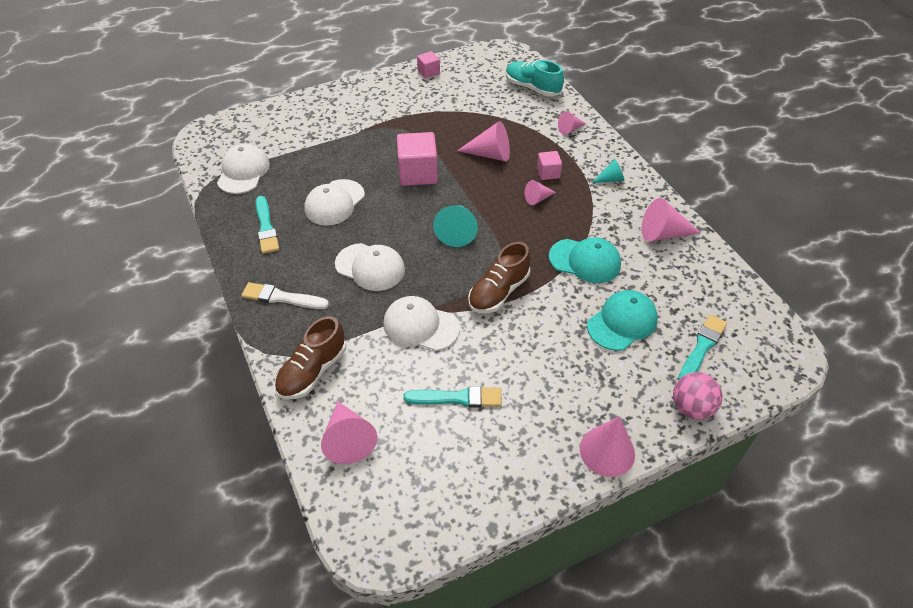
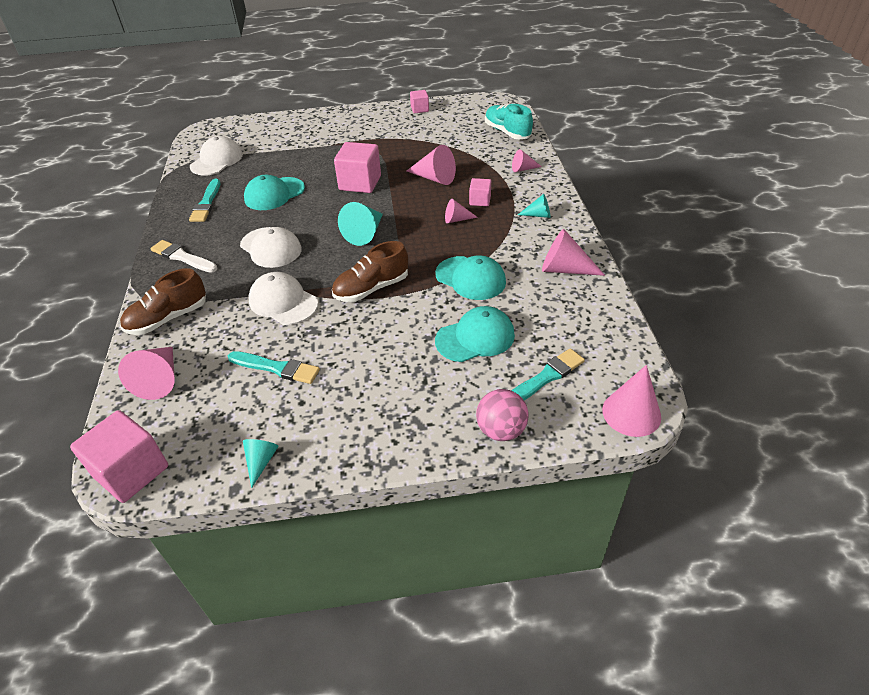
camera: 20 degrees right, 5 degrees down
(334, 203) = (274, 194): white cap -> turquoise cap
(383, 541) = (131, 471): none -> pink cube
(500, 495) = (261, 462): none -> turquoise cone
(607, 451) = (389, 449): pink cone -> pink cone (631, 413)

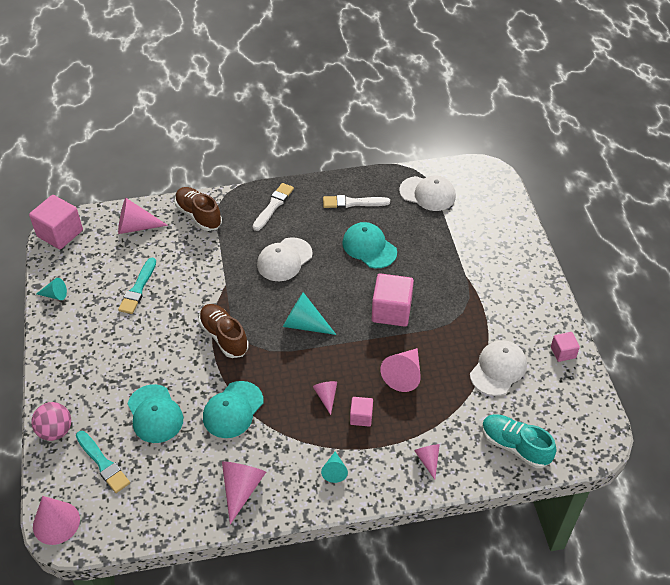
camera: 85 degrees right, 5 degrees up
(206, 203) = (353, 203): turquoise brush -> white brush
(283, 302) = (211, 280): white cap -> white cap (498, 369)
(507, 132) = (515, 446): turquoise shoe -> turquoise shoe turned 105 degrees counterclockwise

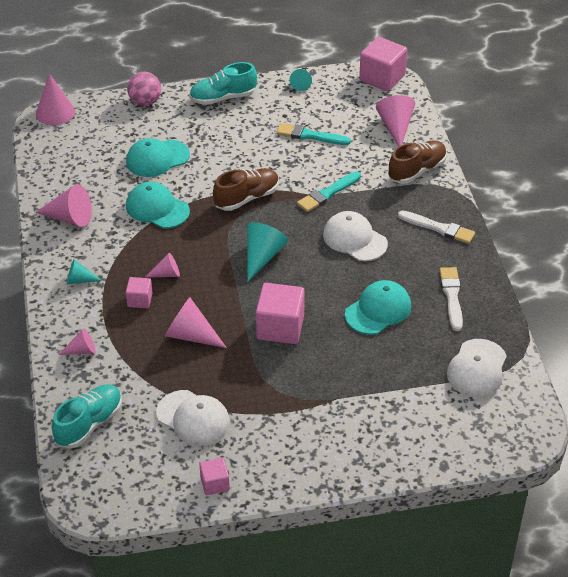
camera: 90 degrees right, 5 degrees down
(63, 359) = (223, 98): none -> turquoise shoe
(103, 463) = (108, 132): turquoise brush -> turquoise brush (327, 193)

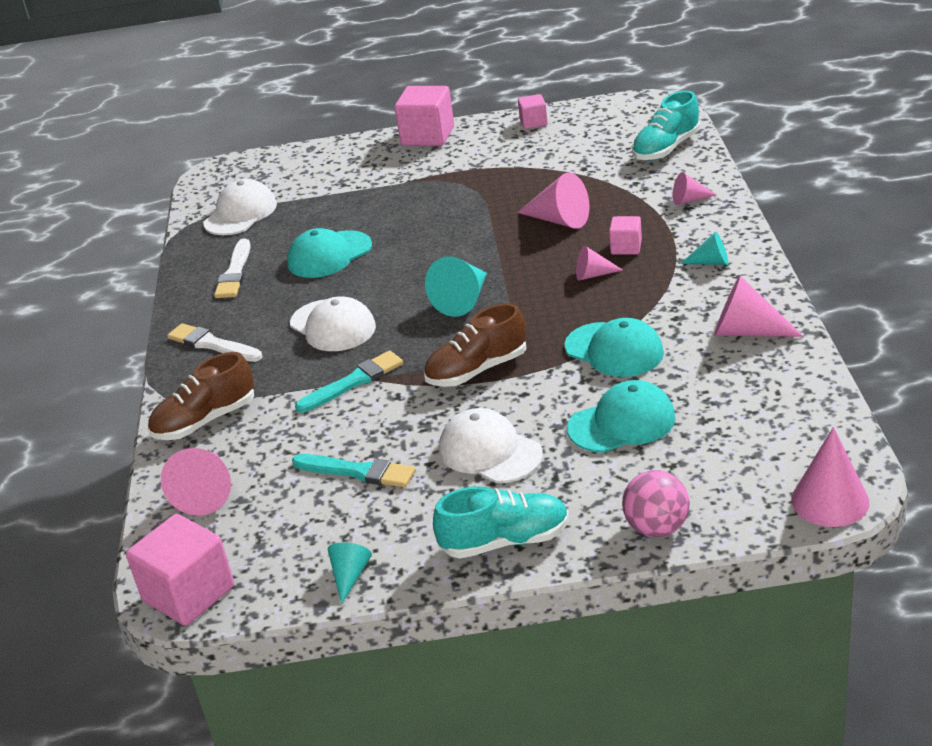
camera: 170 degrees left, 10 degrees down
(193, 418) = (555, 159): white cap -> white cap (489, 452)
(280, 327) = (451, 233): pink cube -> pink cube (427, 136)

